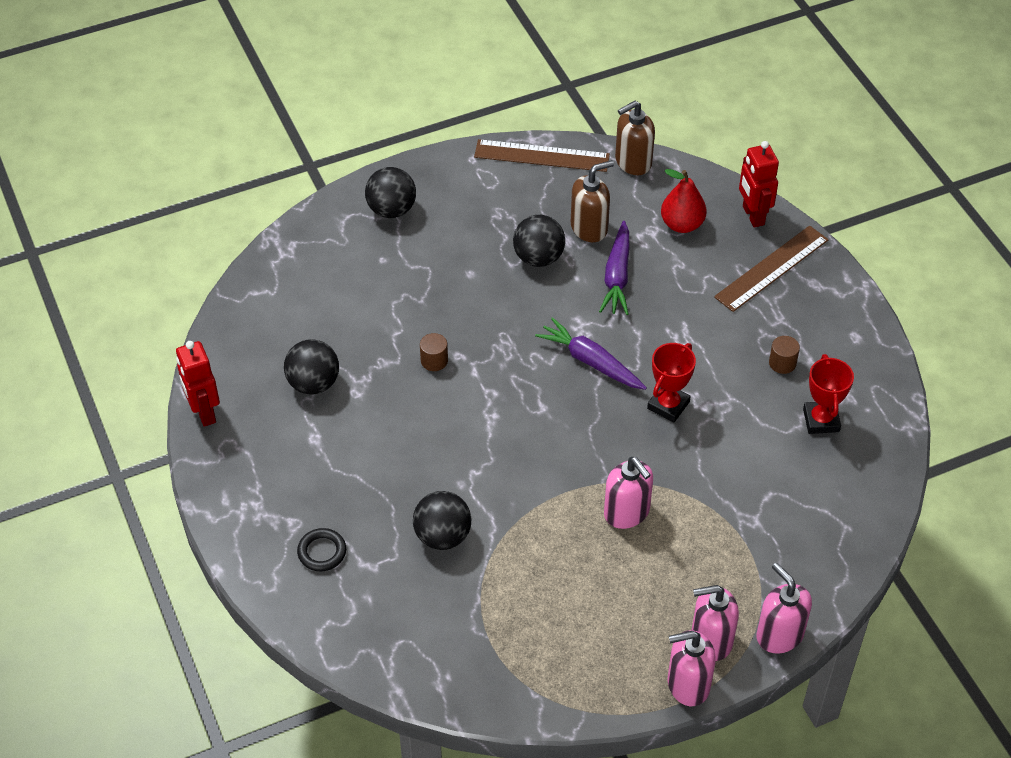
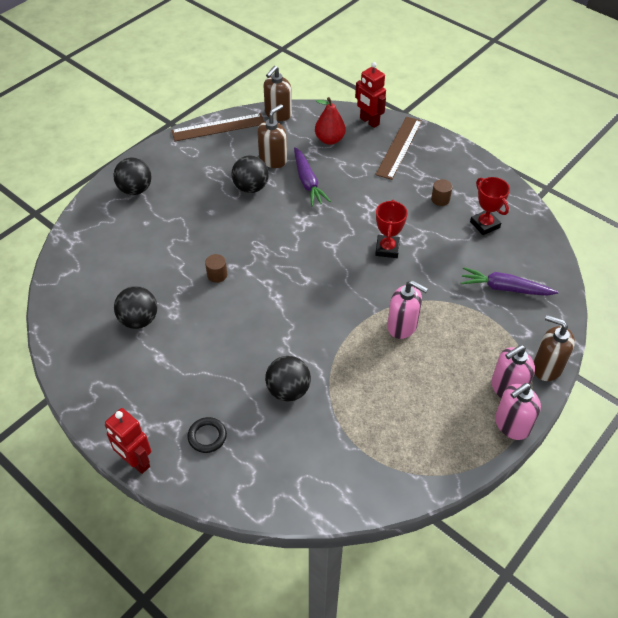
camera: 25 degrees left, 0 degrees up
(204, 412) = (66, 370): red robot -> red robot (136, 462)
(590, 361) = (322, 239): purple carrot -> purple carrot (505, 288)
(779, 635) = (546, 367): pink soap dispenser -> brown soap dispenser

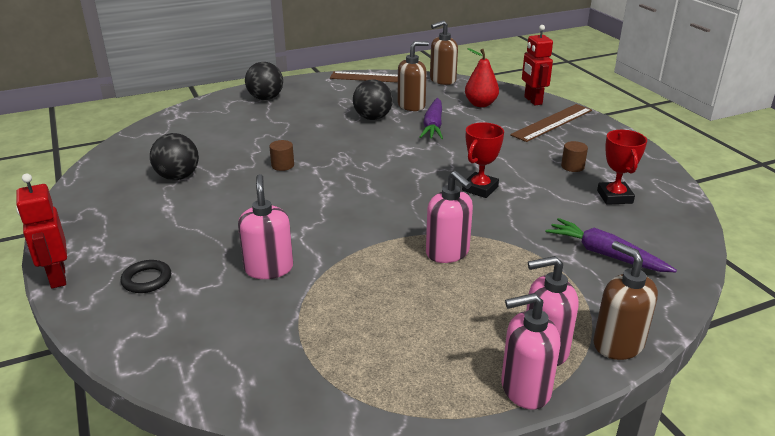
camera: 25 degrees right, 20 degrees down
(288, 390) = (269, 268): black ball -> pink soap dispenser

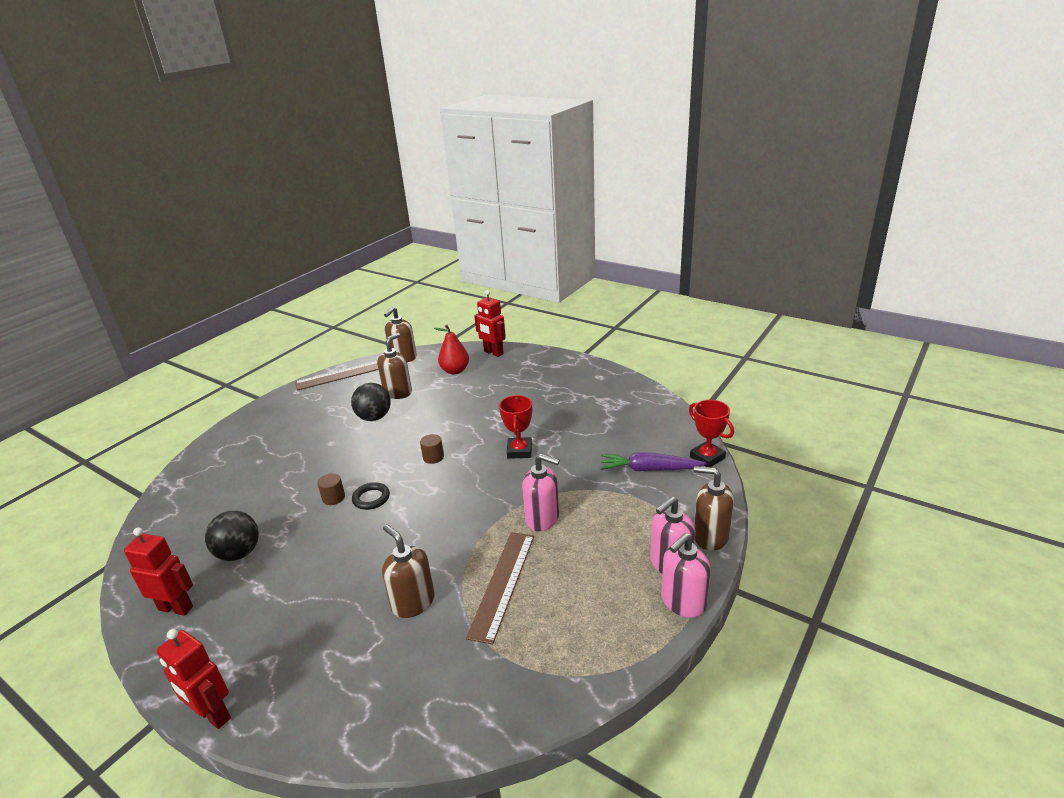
camera: 30 degrees left, 0 degrees up
(103, 196) = (176, 608): none -> red robot
(147, 280) = (309, 670): black ring -> black ring (371, 498)
(265, 98) = (251, 434): black ball -> none
(269, 268) = (413, 602): pink soap dispenser -> brown soap dispenser
(433, 126) = (433, 406): purple carrot -> none
(552, 122) = (524, 368): brown ruler -> brown ruler (503, 584)
(572, 166) = (570, 403): brown cylinder -> brown cylinder (433, 457)
(614, 197) = (618, 418): red trophy -> red trophy (707, 457)

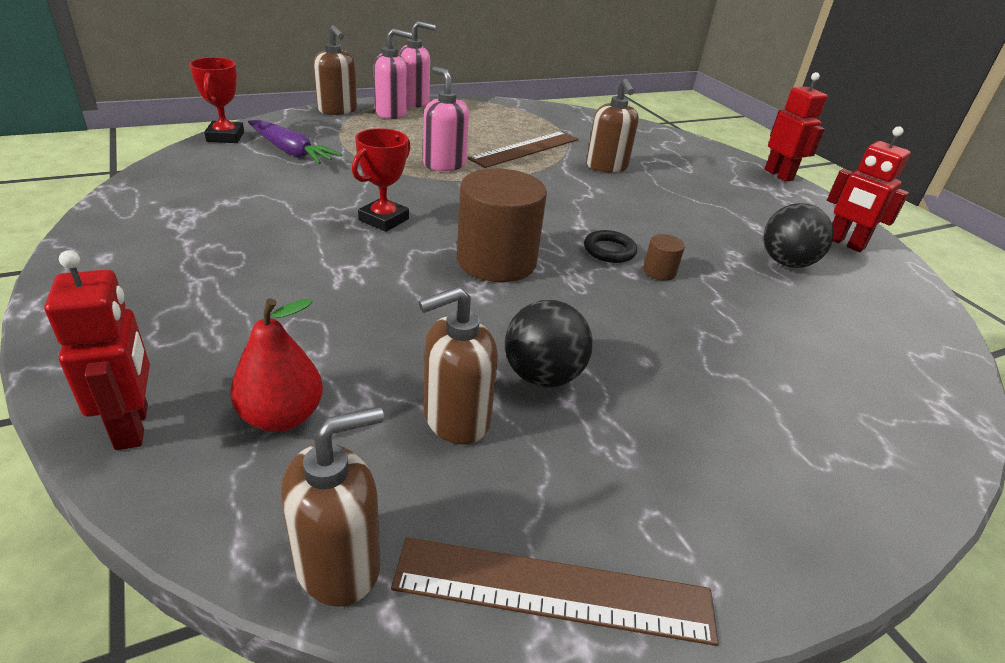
camera: 155 degrees left, 5 degrees up
(433, 457) = (496, 261): brown cylinder -> brown cylinder, size x2.37

